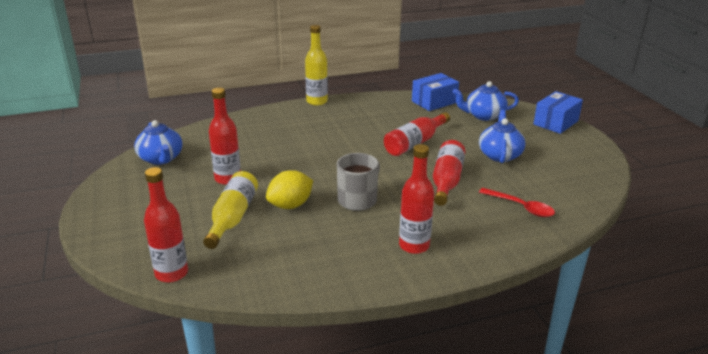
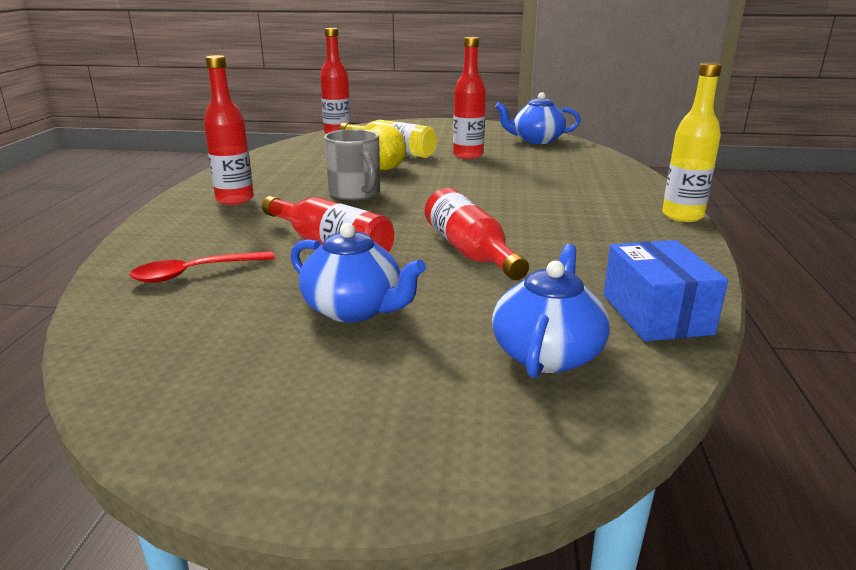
camera: 115 degrees right, 5 degrees down
(556, 122) = (432, 461): blue box -> none

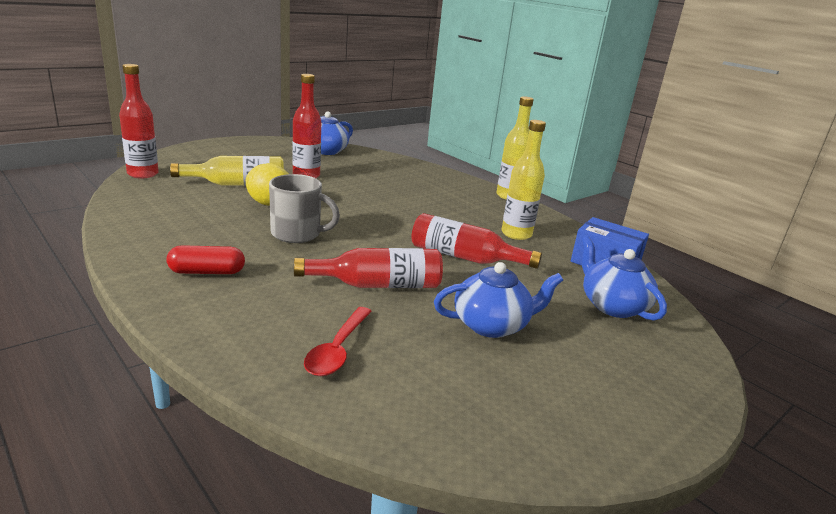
camera: 50 degrees left, 0 degrees up
(235, 199) = (207, 272): red bottle -> red capsule
(593, 251) = (516, 234): none -> yellow bottle

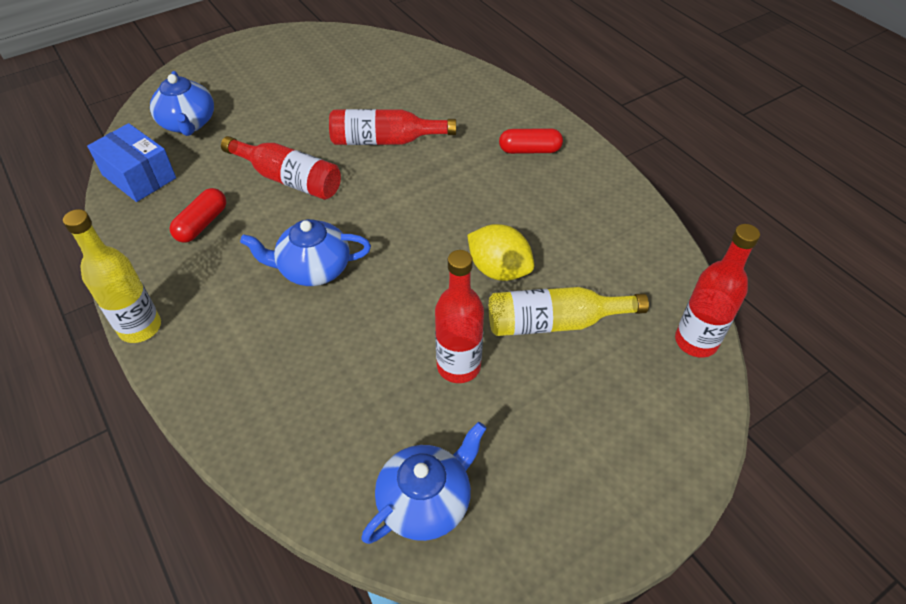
camera: 170 degrees left, 25 degrees up
(297, 234) = (459, 208): grey mug -> none
(338, 349) = (422, 85): red spoon -> none
(492, 325) = (306, 104): blue teapot -> blue teapot (313, 269)
(516, 234) = (202, 224): yellow bottle -> red capsule

